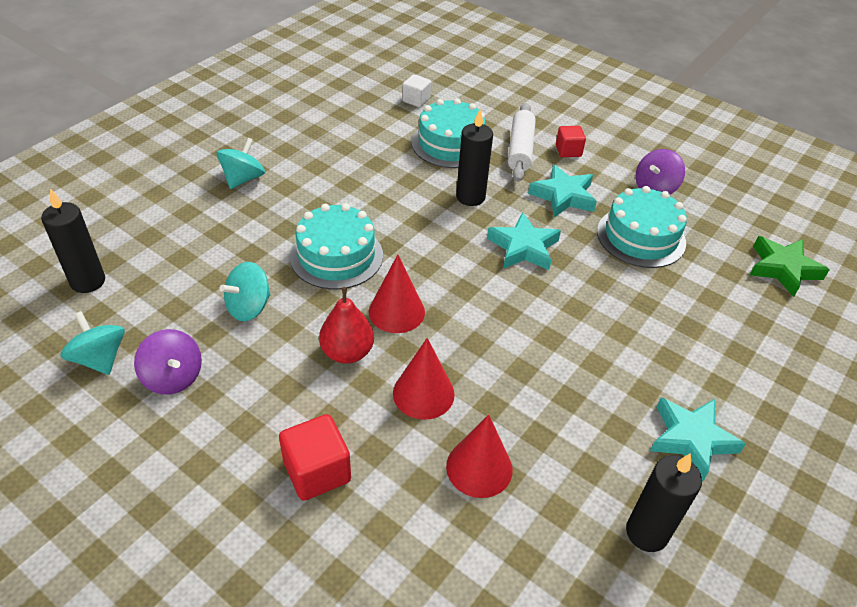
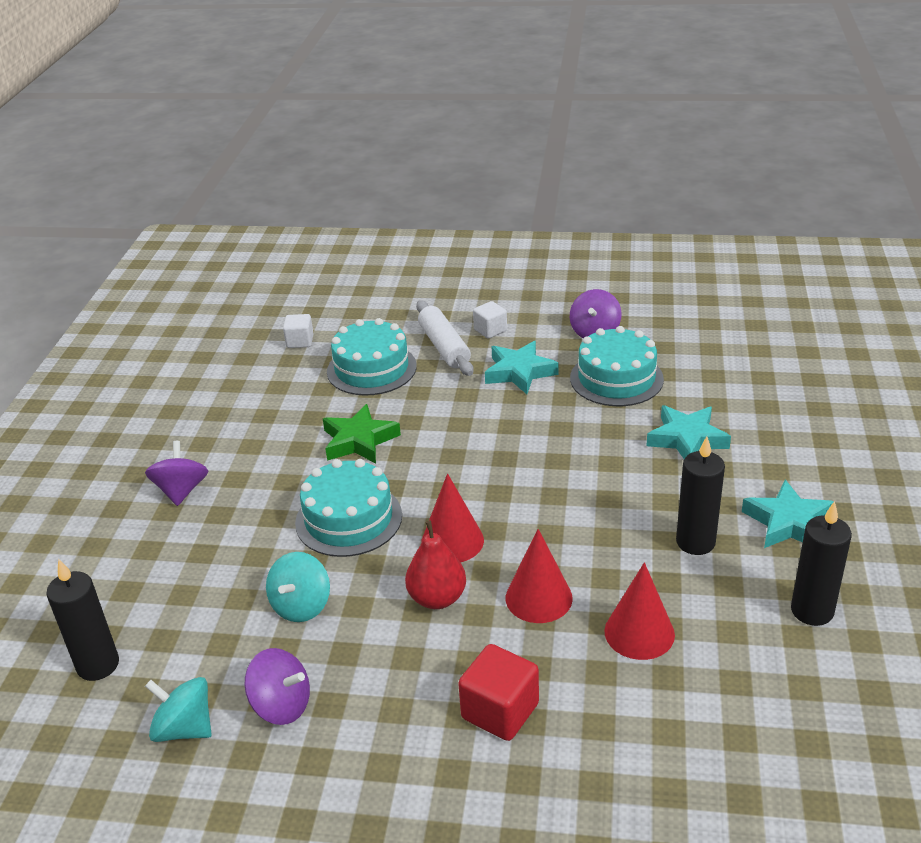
camera: 25 degrees left, 10 degrees down
(243, 179) = (181, 490): turquoise spinning top -> purple spinning top
(470, 197) = (433, 409): black candle -> black candle (695, 542)
(523, 247) = (521, 432): turquoise star -> turquoise star (687, 439)
(568, 151) = (490, 330): red cube -> white cube
(783, 269) = (752, 355): green star -> green star (359, 441)

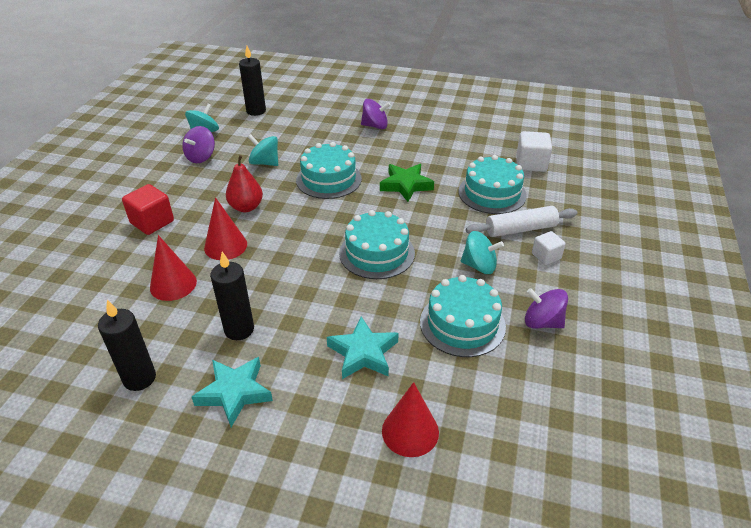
camera: 95 degrees right, 5 degrees up
(300, 341) = (531, 164): white cube -> white cube, size x1.57
(452, 541) = (292, 216): red cone -> red cone (410, 431)
(516, 449) = (377, 253): none -> turquoise cake
(519, 372) = (479, 266): turquoise star -> turquoise spinning top

